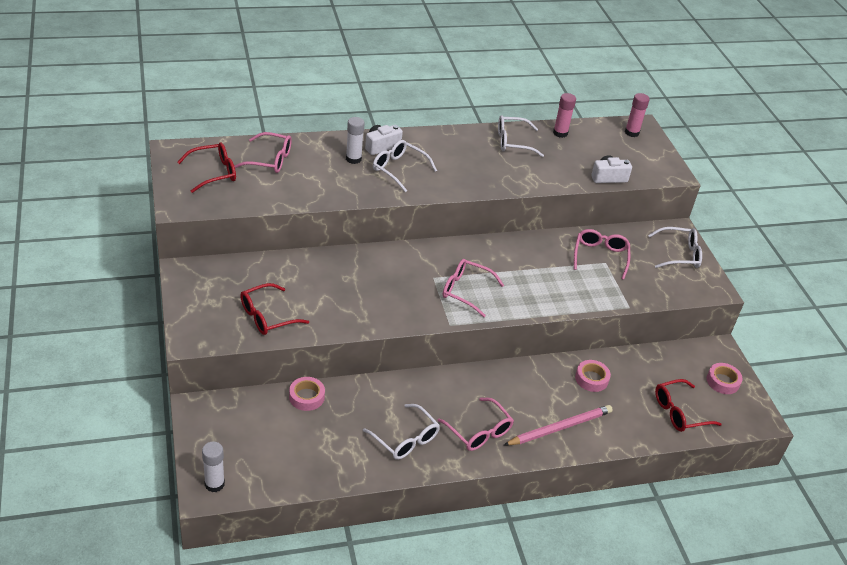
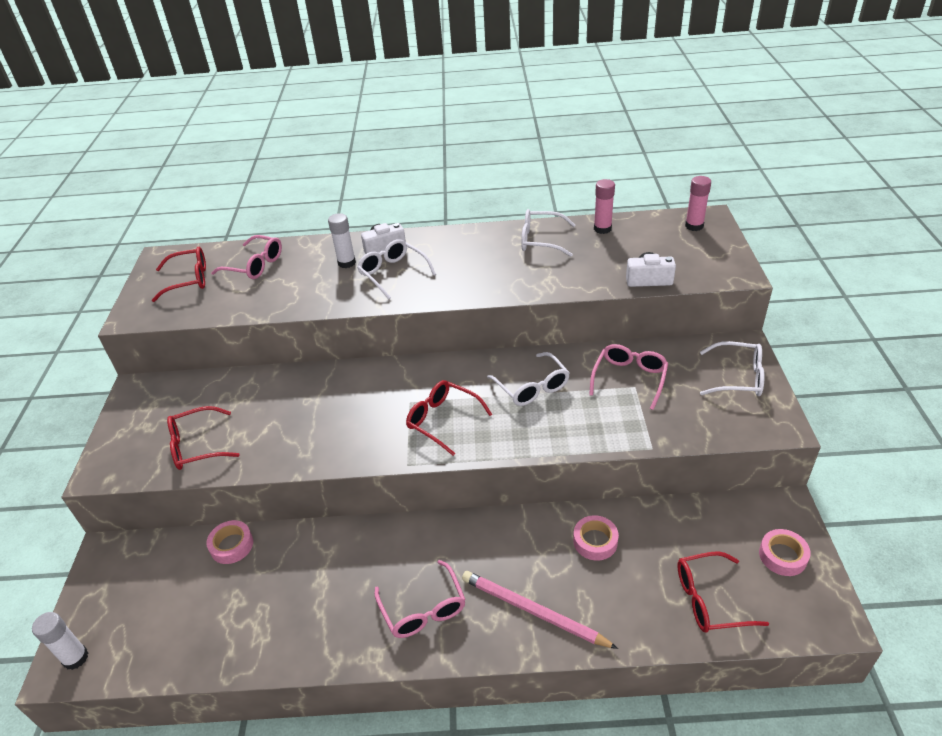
camera: 20 degrees right, 0 degrees up
(405, 439) = (326, 613): white glasses -> white glasses (532, 387)
(465, 291) = (442, 420): pink glasses -> red glasses
(560, 427) = (533, 611): pink pencil -> pink pencil turned 135 degrees counterclockwise

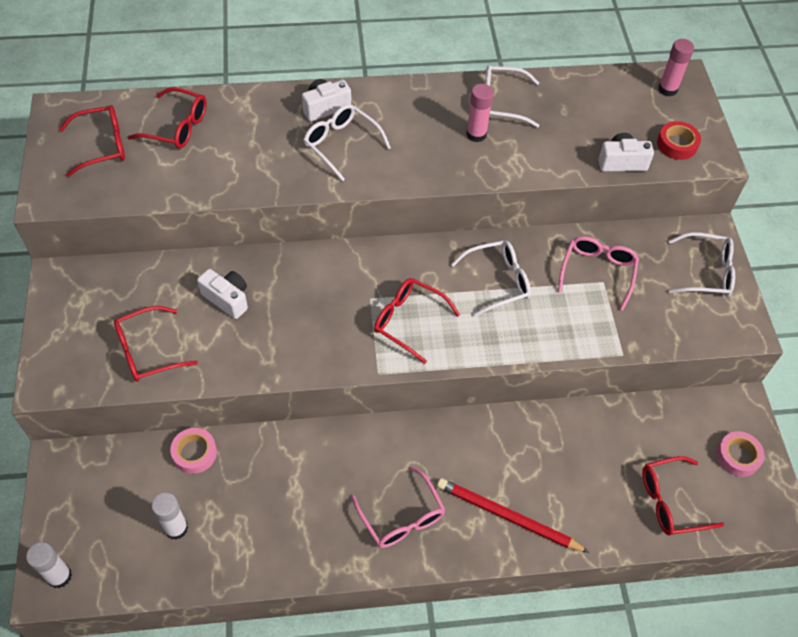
camera: 10 degrees left, 15 degrees up
(255, 265) = (177, 127): pink glasses -> red glasses
(278, 403) = (227, 299): none -> white camera
(346, 263) = (285, 127): white glue stick -> white glue stick (176, 528)
(532, 387) = (498, 281): white glasses -> white glasses turned 75 degrees counterclockwise
(533, 611) = (507, 517): pink pencil -> red pencil
(595, 541) = (562, 444): pink tape -> none
(602, 229) = (569, 89): pink glue stick -> pink glue stick (476, 134)
(702, 265) = (677, 144): none -> red tape

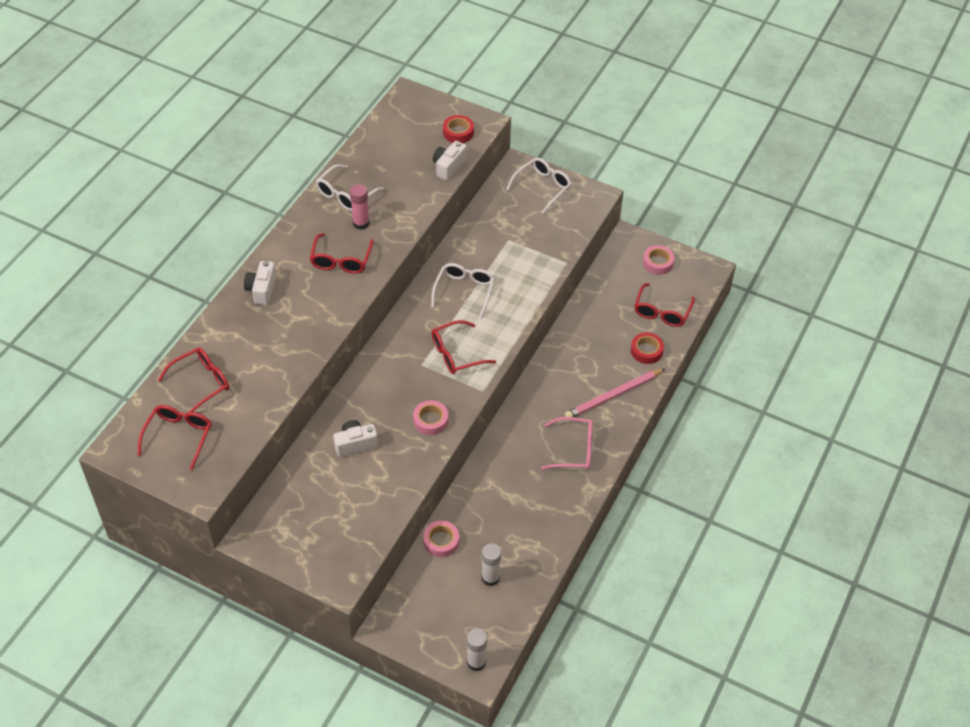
camera: 55 degrees left, 5 degrees down
(147, 351) = (362, 510): red glasses -> red glasses (341, 260)
(303, 347) = (430, 420): none -> pink tape
(341, 144) = (304, 298): white glasses -> none
(507, 517) = (613, 396): red pencil -> pink pencil
(597, 272) = (499, 238): pink glasses -> none
(600, 517) = (646, 351): none -> red tape
(667, 89) = (410, 108): pink glue stick -> none

